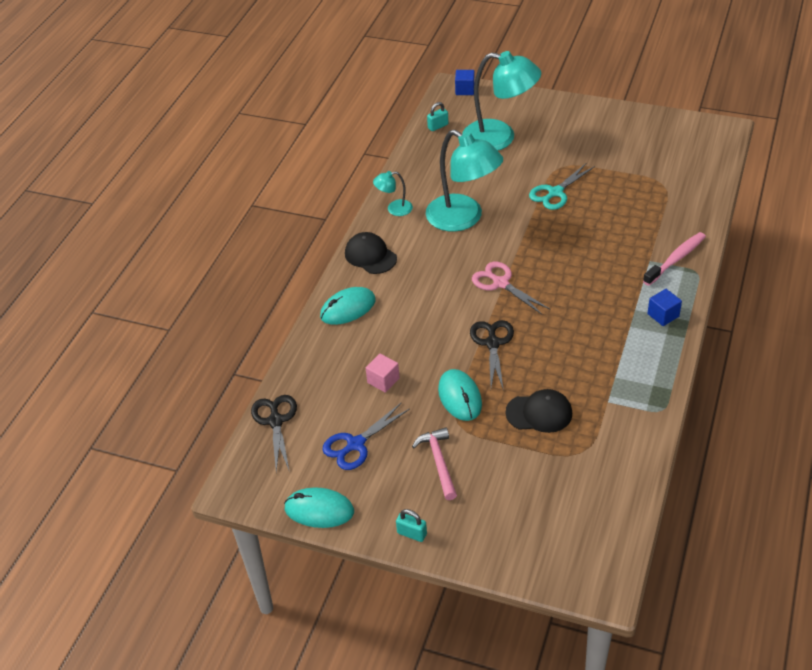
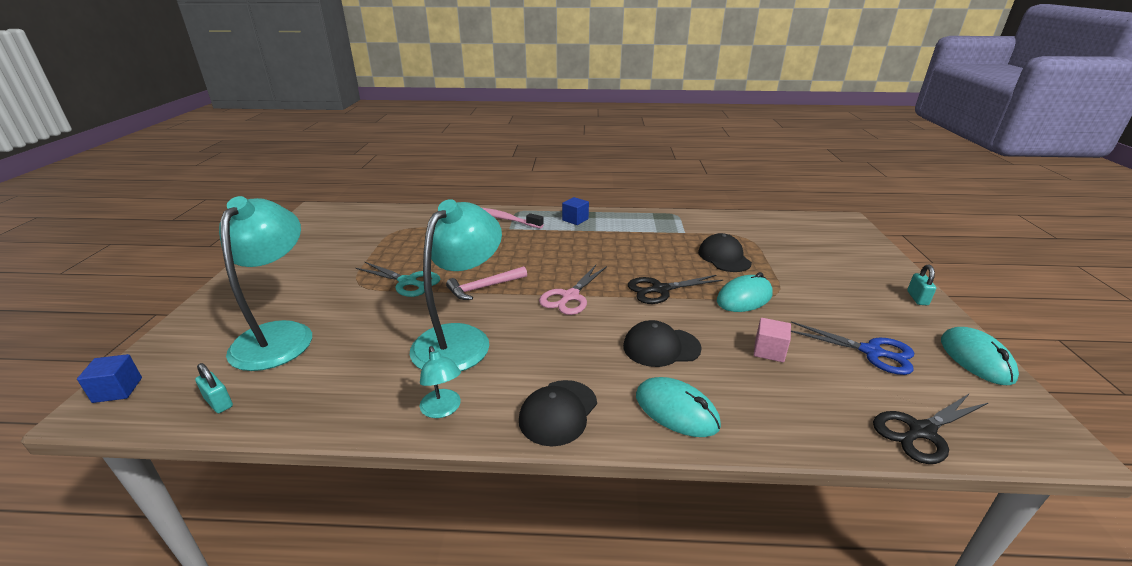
camera: 110 degrees left, 15 degrees down
(412, 320) = (661, 347): none -> black cap
(439, 462) = (829, 297): pink hammer -> pink hammer (484, 287)

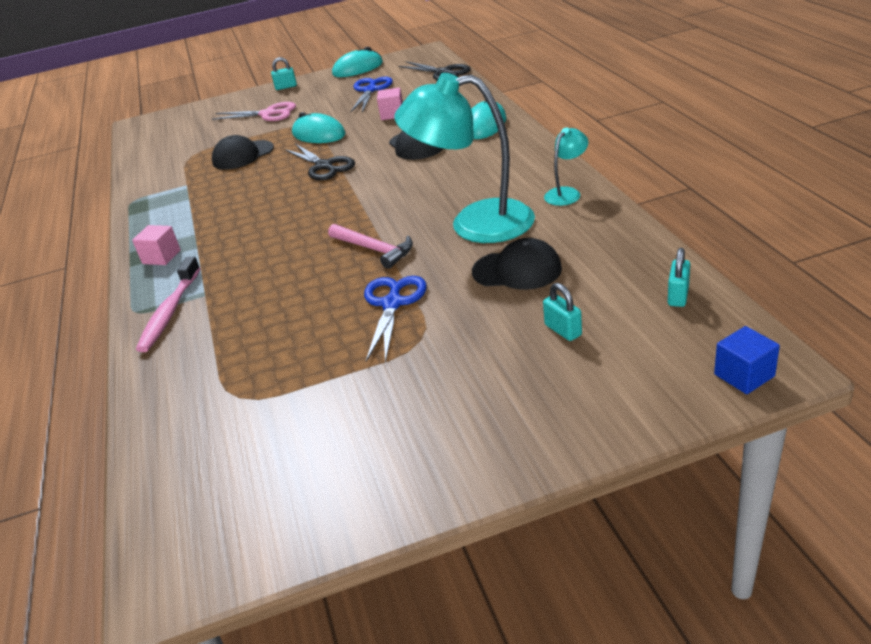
camera: 105 degrees left, 5 degrees up
(279, 335) = (563, 330): turquoise lamp -> turquoise padlock
(408, 282) = (392, 304): turquoise scissors -> blue scissors
(558, 412) = (525, 156): black cap -> black cap (517, 270)
(570, 296) = (363, 200): pink scissors -> pink scissors (268, 114)
(575, 219) = (161, 257): blue cube -> pink cube

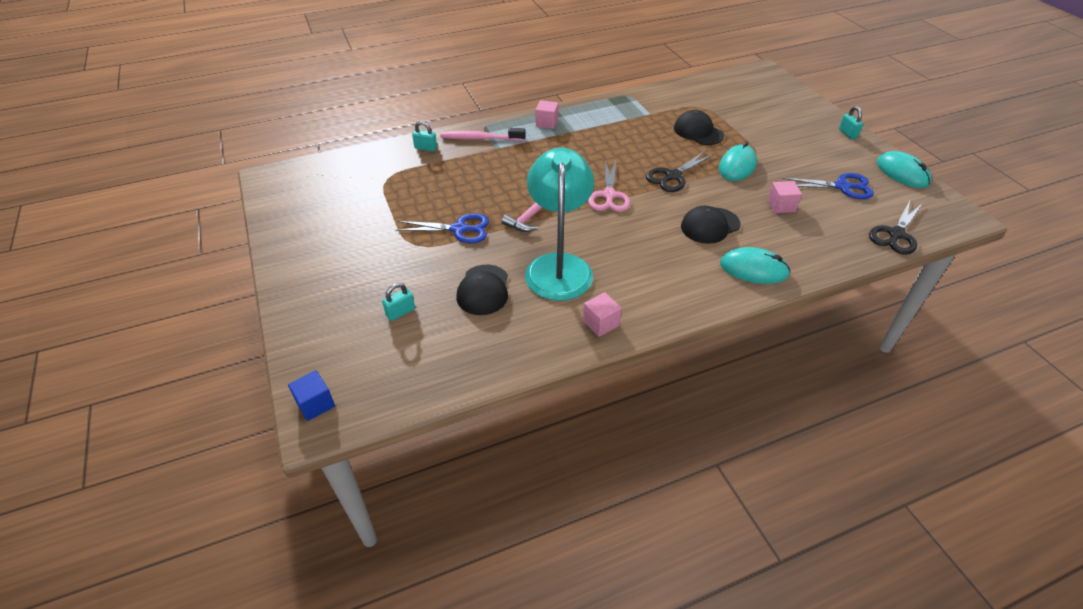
camera: 80 degrees right, 10 degrees up
(268, 114) = (782, 132): pink scissors -> pink scissors (609, 195)
(566, 193) = (601, 323): turquoise lamp -> pink cube
(678, 296) = (421, 380): turquoise padlock -> turquoise padlock (426, 148)

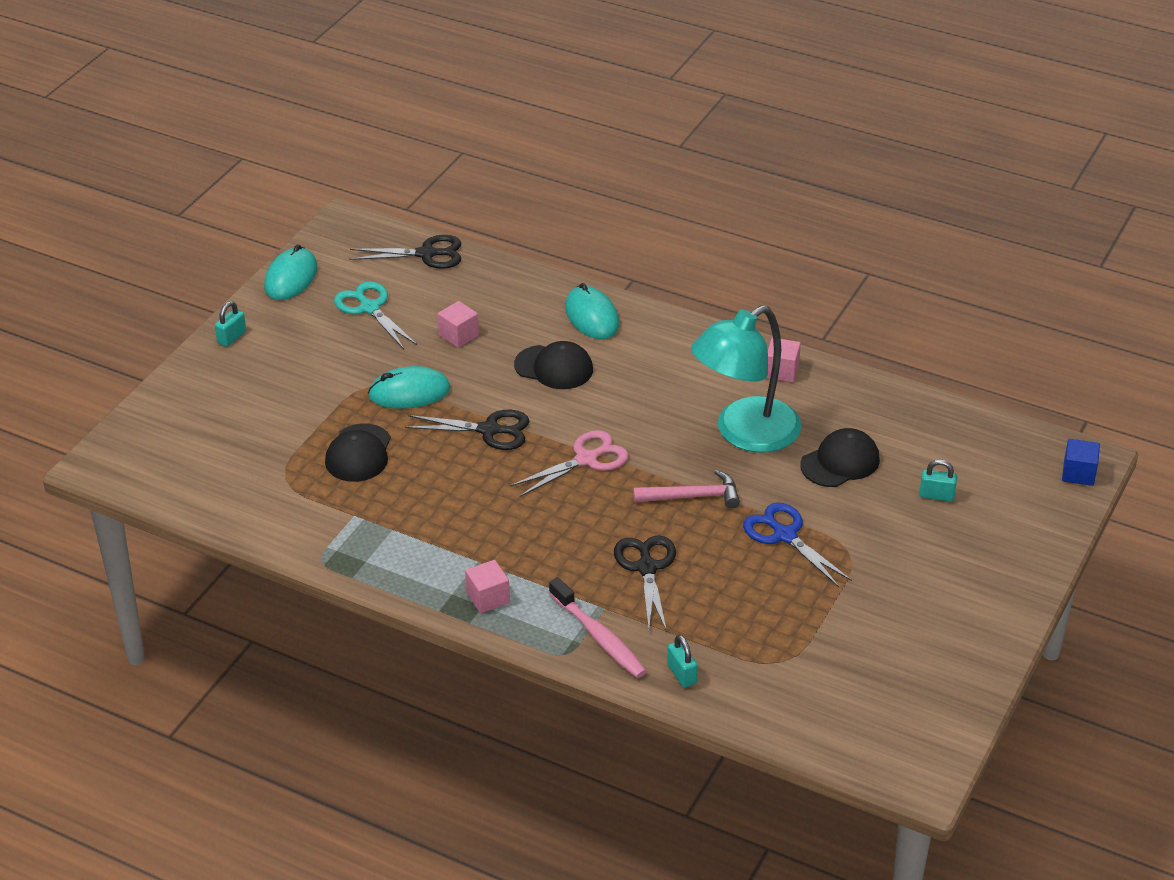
camera: 130 degrees left, 5 degrees down
(502, 173) = (647, 568): none -> black scissors
(842, 187) = (369, 308): blue scissors -> turquoise scissors

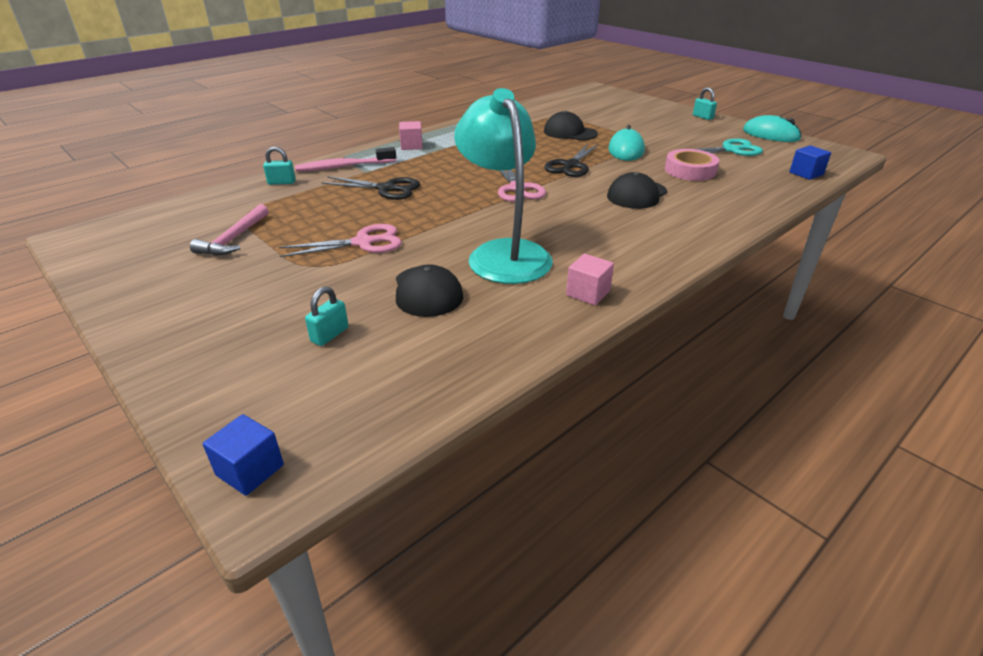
camera: 110 degrees right, 5 degrees down
(426, 254) = (806, 173): black scissors -> blue cube
(458, 335) = (690, 170): pink cube -> pink tape
(592, 316) = (706, 219): turquoise mouse -> none
(693, 496) = (443, 217): pink hammer -> pink hammer (234, 239)
(785, 535) = (363, 243): blue scissors -> pink scissors

